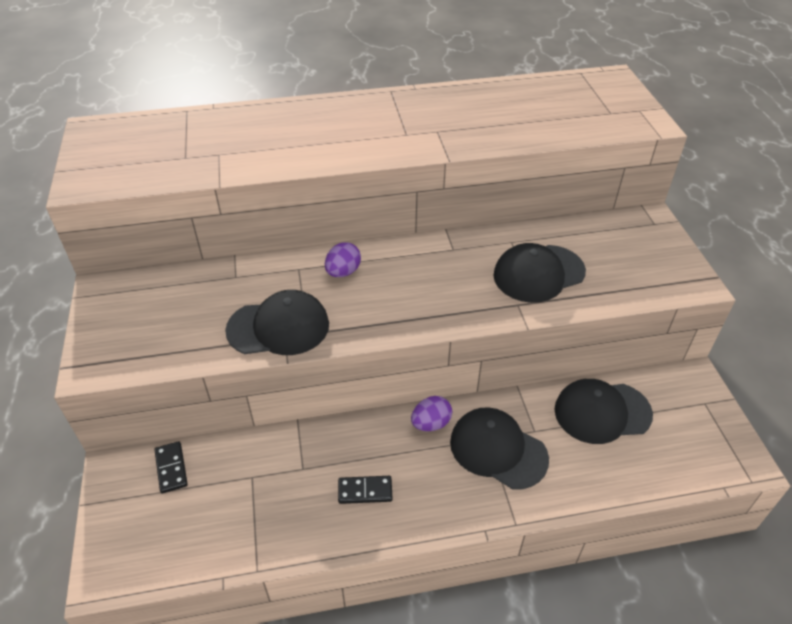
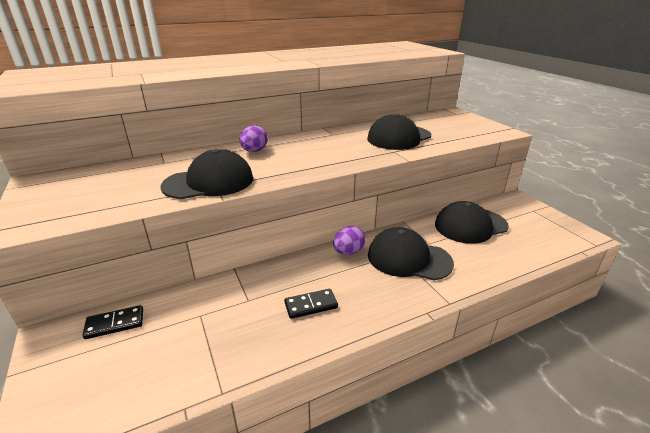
camera: 15 degrees left, 15 degrees down
(171, 468) = (115, 324): black domino -> black domino turned 75 degrees counterclockwise

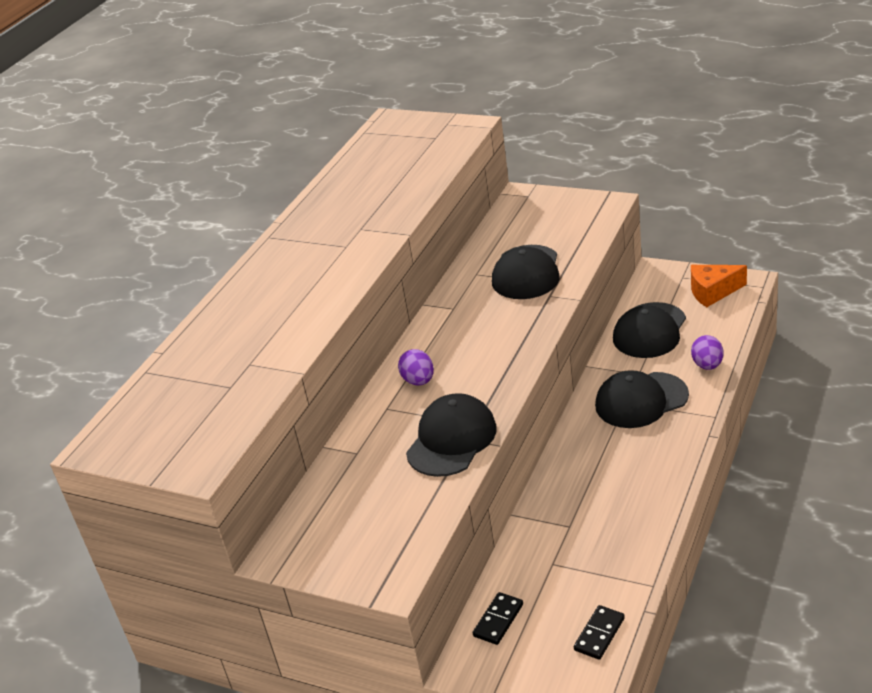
camera: 35 degrees left, 5 degrees up
(311, 305) = (622, 492): black domino -> black domino (599, 634)
(348, 252) = (585, 430): purple egg -> purple egg (707, 365)
(547, 228) = (712, 292): none -> orange cheese

